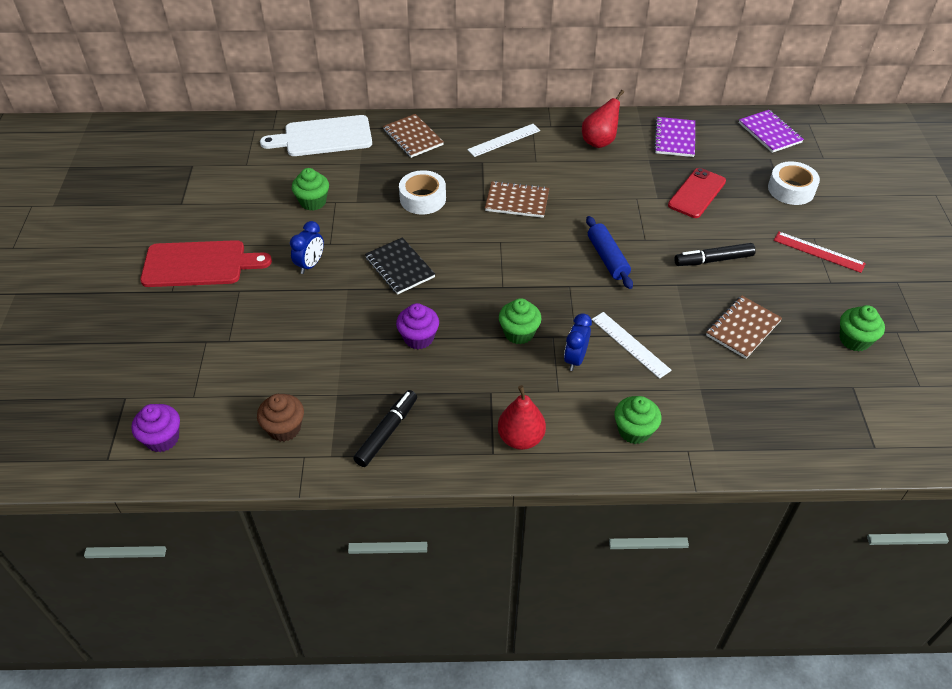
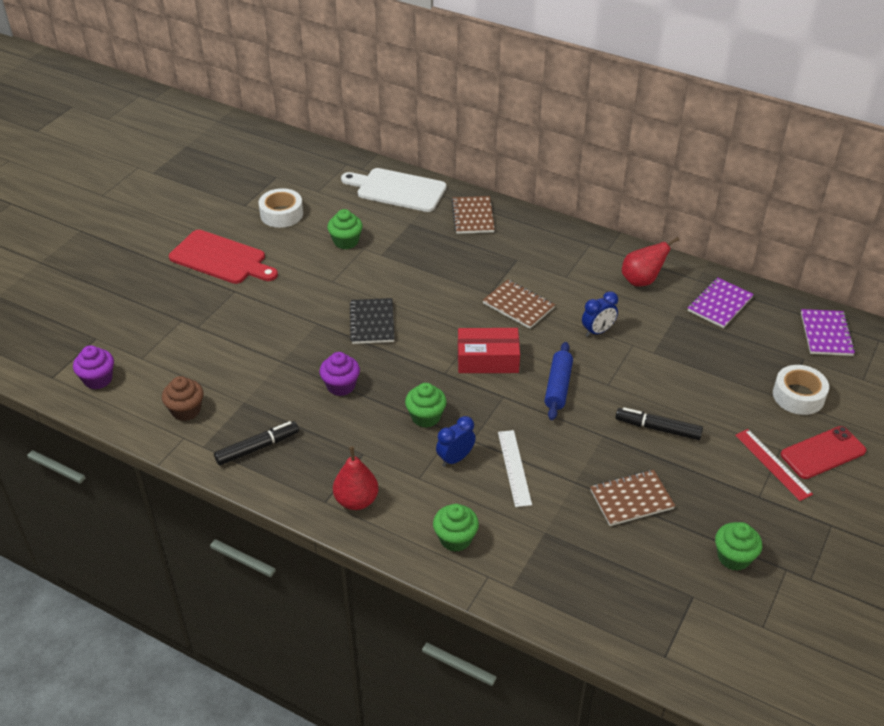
camera: 30 degrees right, 5 degrees down
(310, 265) = (303, 292): blue clock -> blue clock (598, 331)
(423, 199) = (438, 272): white tape -> white tape (281, 214)
(504, 140) = (552, 247): white ruler -> none
(530, 259) = (488, 359): none -> red box
(697, 193) = (696, 363): red phone -> red phone (823, 453)

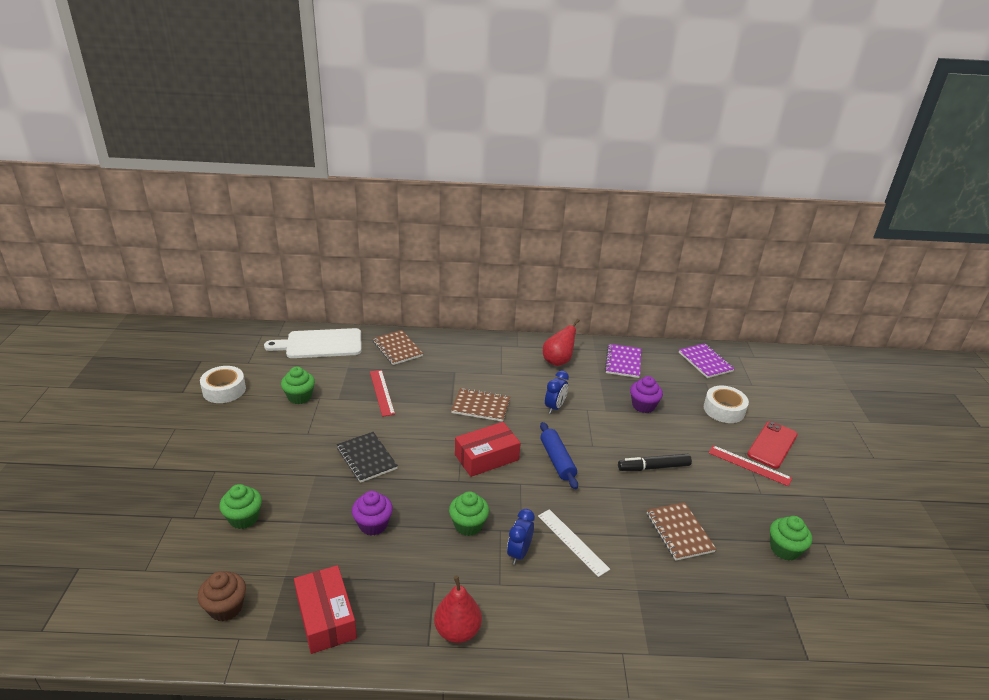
camera: 30 degrees left, 10 degrees down
(98, 379) = (103, 612): purple cupcake -> purple cupcake (643, 406)
(221, 258) = (184, 445): red cutting board -> none
(257, 447) = (326, 617): black marker -> red box
(427, 260) = (381, 392): none -> red ruler
(455, 539) = (570, 629): green cupcake -> green cupcake (244, 518)
(631, 499) = (679, 532): brown notebook -> brown notebook turned 60 degrees counterclockwise

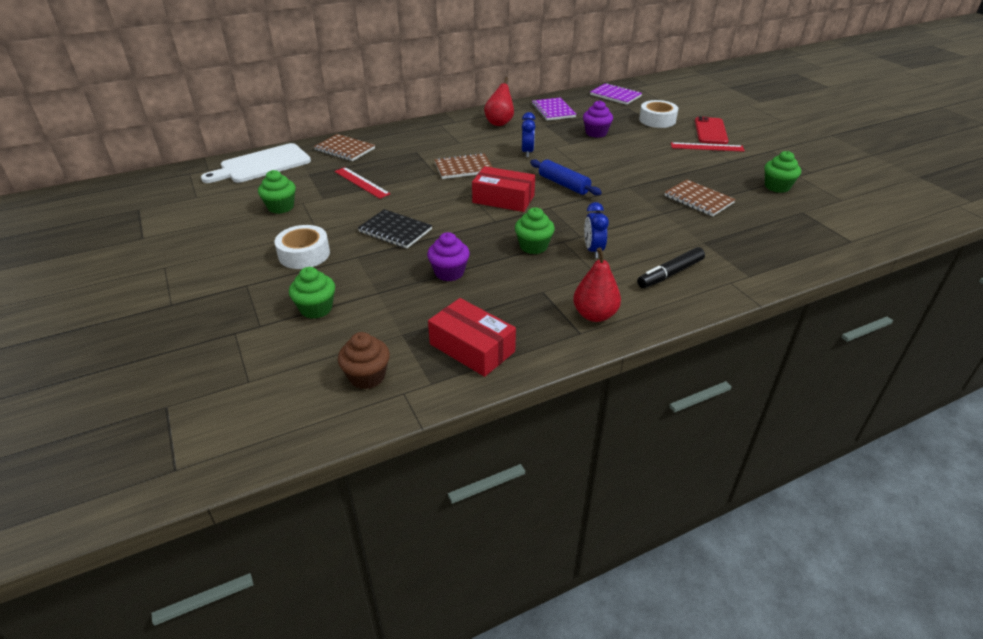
camera: 25 degrees left, 5 degrees up
(224, 390) = (191, 224): white tape -> white tape (304, 254)
(486, 457) = (503, 199): red box -> red box turned 75 degrees clockwise
(572, 542) = (627, 230): white ruler -> none
(653, 467) = (641, 167): black marker -> black marker (670, 274)

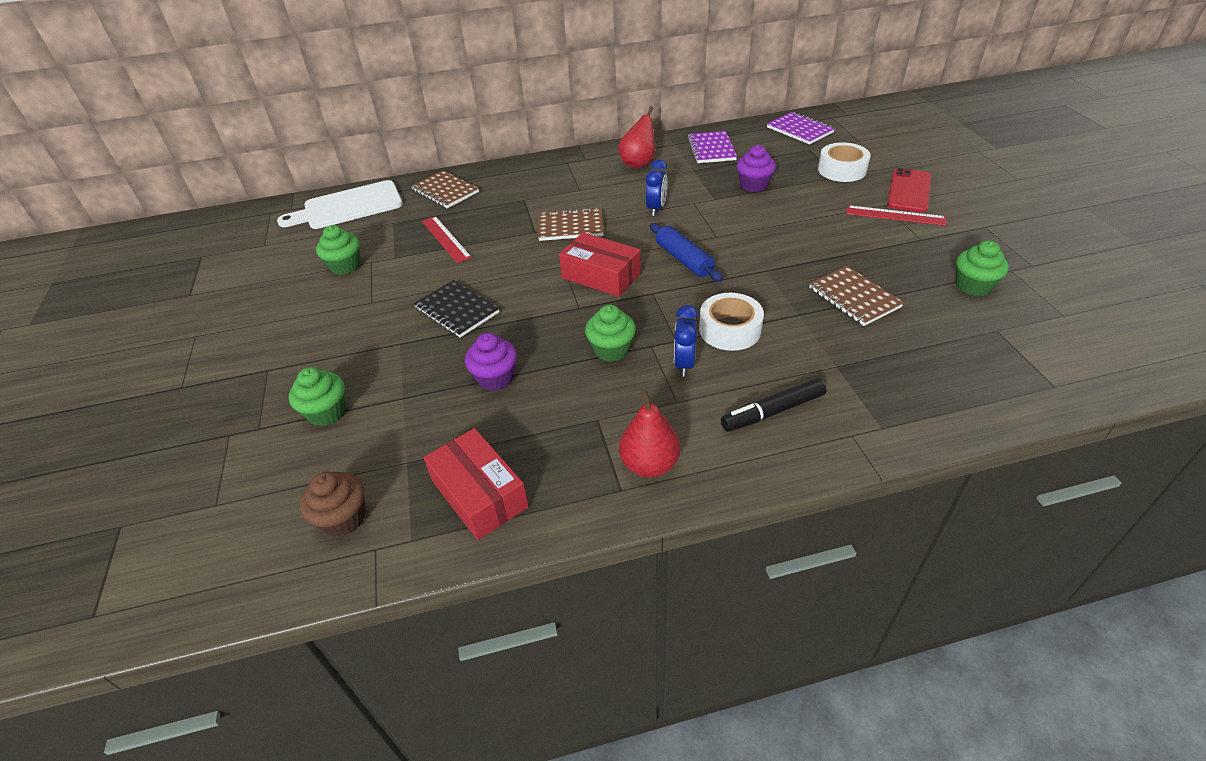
camera: 15 degrees right, 5 degrees up
(304, 254) = (344, 334): white tape -> white tape (730, 329)

